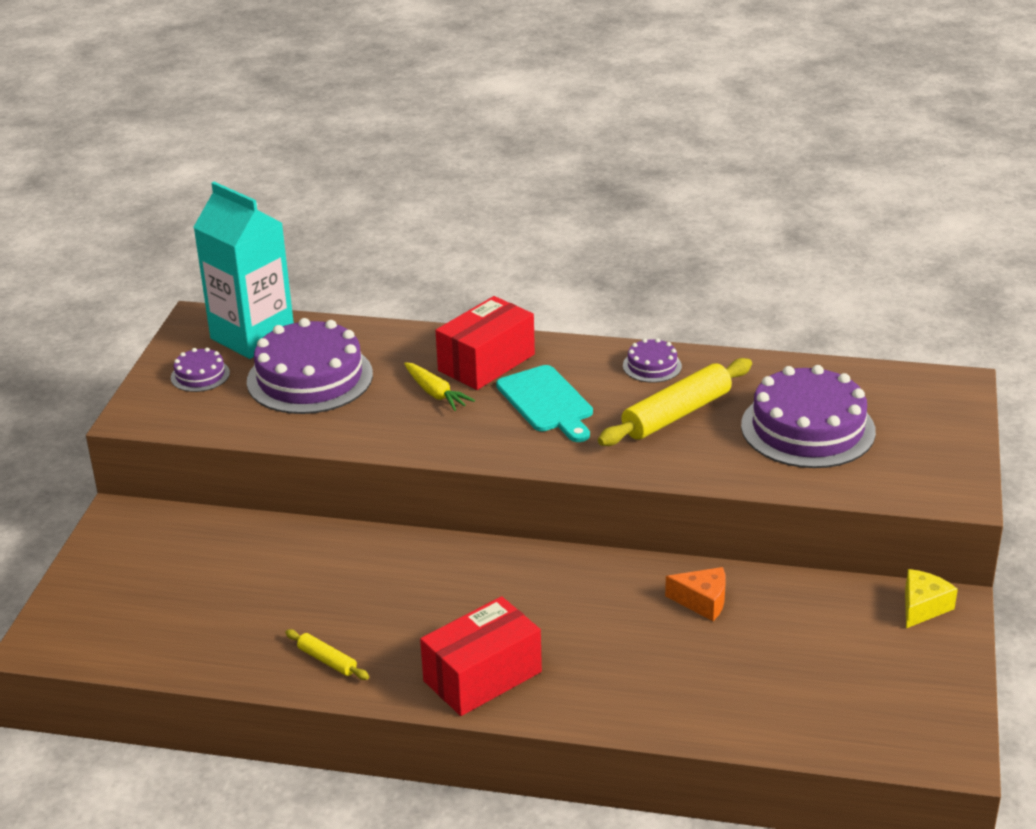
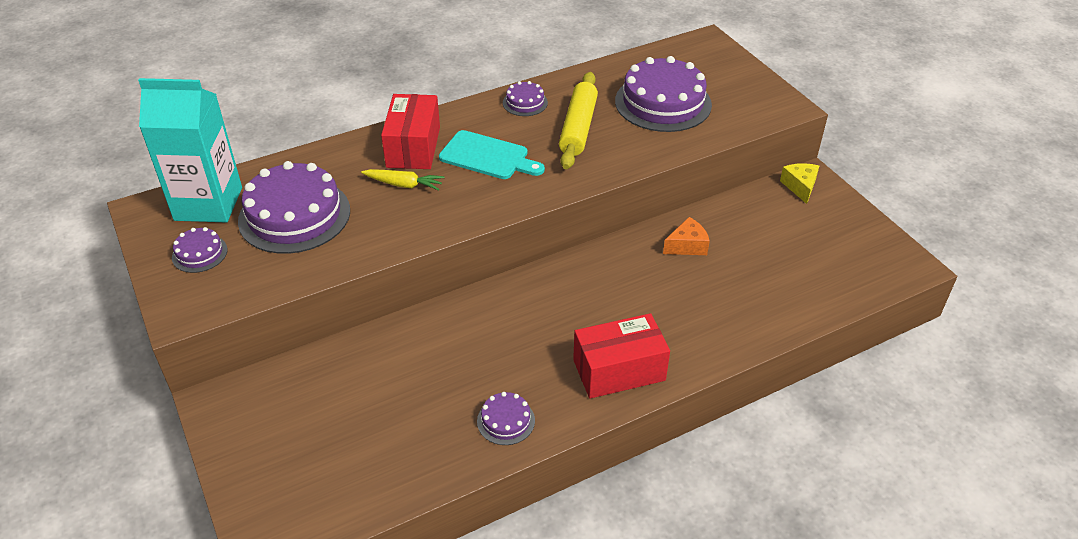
camera: 40 degrees left, 10 degrees up
(327, 660) = (506, 421): yellow rolling pin -> purple cake
(482, 676) = (619, 370): red box -> red box turned 60 degrees clockwise

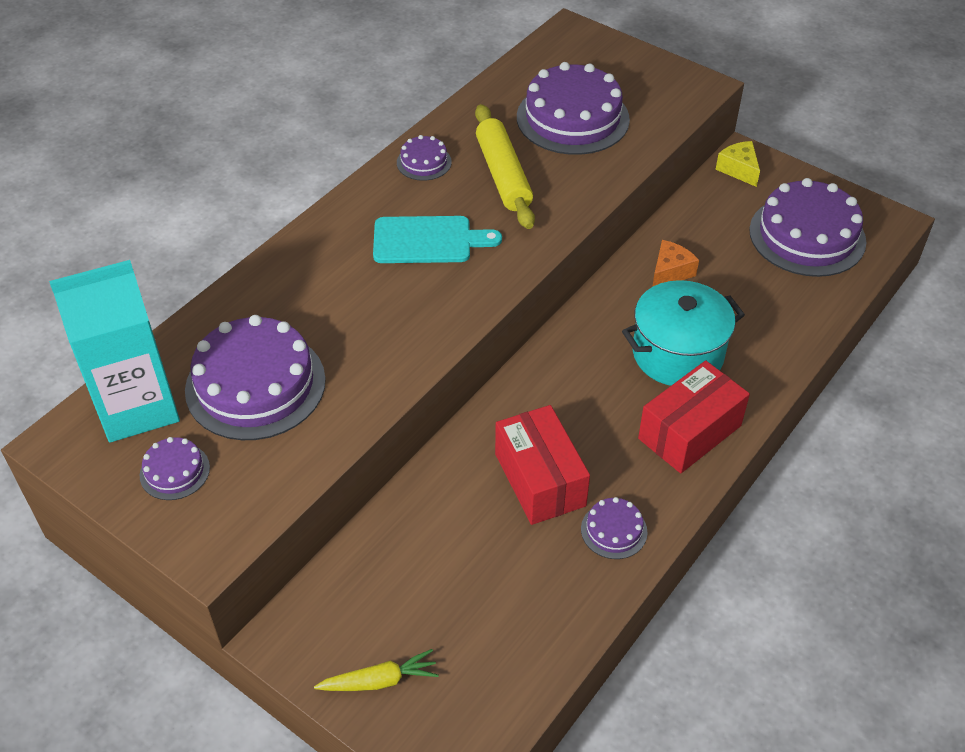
camera: 25 degrees left, 5 degrees up
(404, 185) = (357, 305): yellow carrot -> yellow carrot (379, 680)
(413, 147) = (334, 255): red box -> red box (539, 480)
(650, 308) = (677, 354): none -> turquoise pot
(826, 254) = (807, 236): none -> purple cake

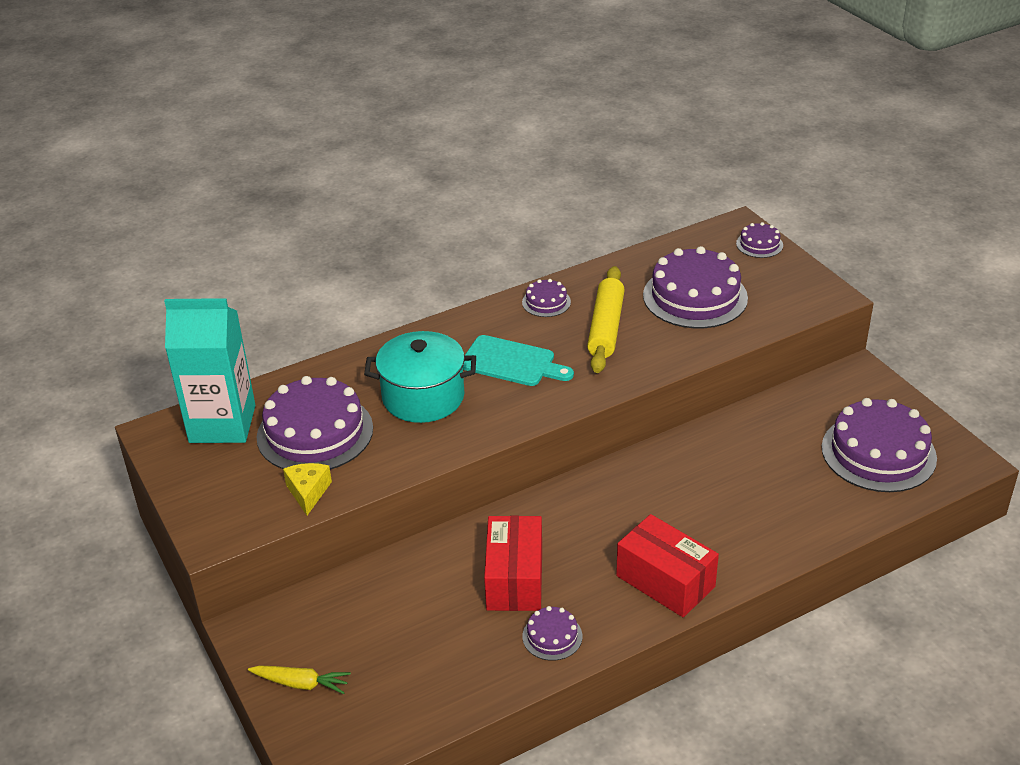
camera: 25 degrees right, 10 degrees down
(174, 471) = (221, 476): purple cake -> purple cake (759, 244)
(670, 272) = (729, 449): orange cheese -> none
(677, 354) = (694, 516): turquoise pot -> turquoise pot (423, 397)
(689, 432) = (665, 581): red box -> red box turned 60 degrees clockwise
(739, 170) = (848, 381): yellow cheese -> yellow cheese (308, 492)

